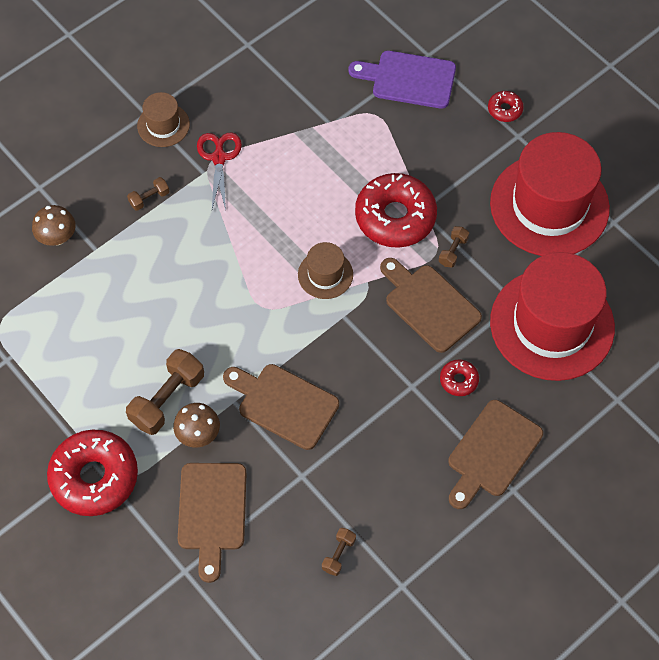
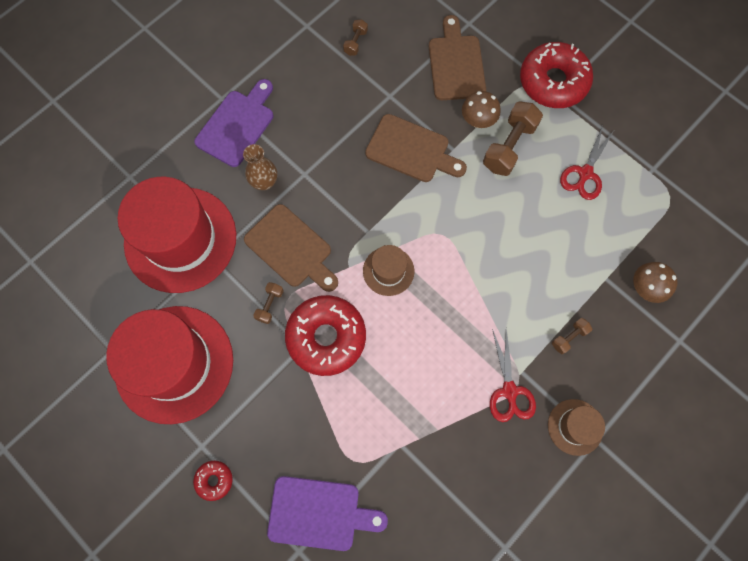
camera: 175 degrees right, 10 degrees up
(86, 361) = (585, 173): none -> red scissors
(458, 380) = (264, 182): red donut -> brown vase
(492, 453) = (237, 125): brown cutting board -> purple cutting board

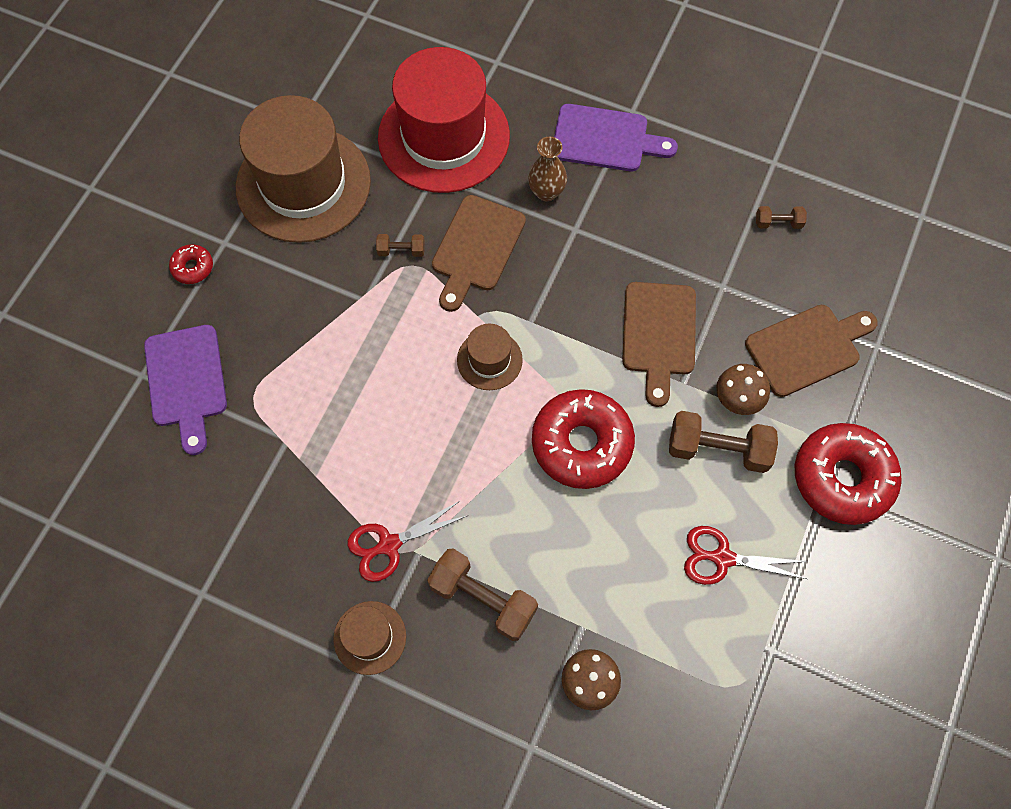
camera: 70 degrees right, 5 degrees down
(174, 364) = (303, 184): red hat -> brown hat
(326, 337) = (384, 321): red donut -> red donut (581, 444)
(569, 337) = (483, 599): brown dumbbell -> brown dumbbell, size x1.98

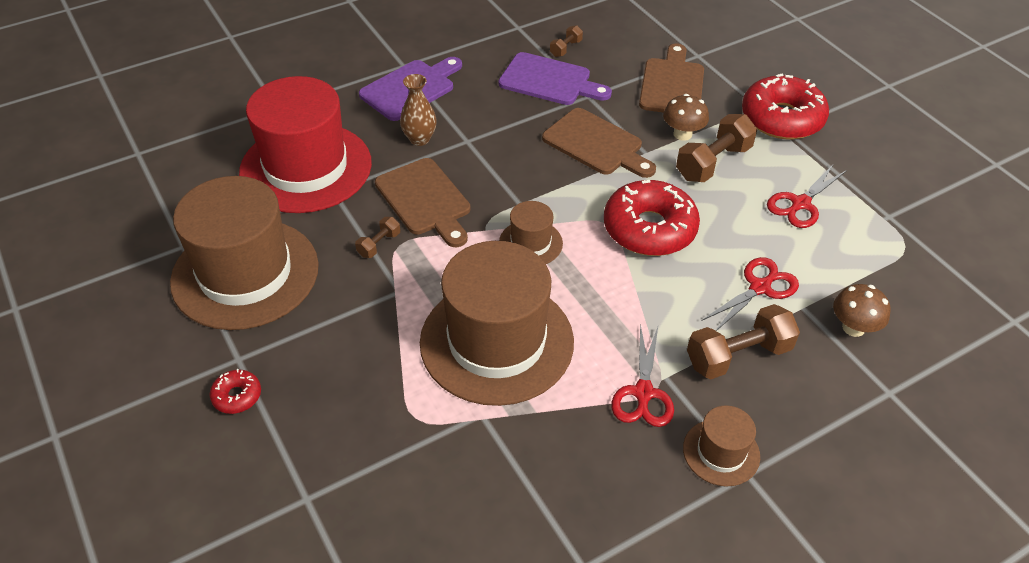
camera: 55 degrees left, 20 degrees down
(187, 381) = (350, 463): purple cutting board -> purple cutting board (549, 81)
(364, 404) = (496, 342): none -> brown hat
(578, 576) = (759, 288): none -> red scissors

